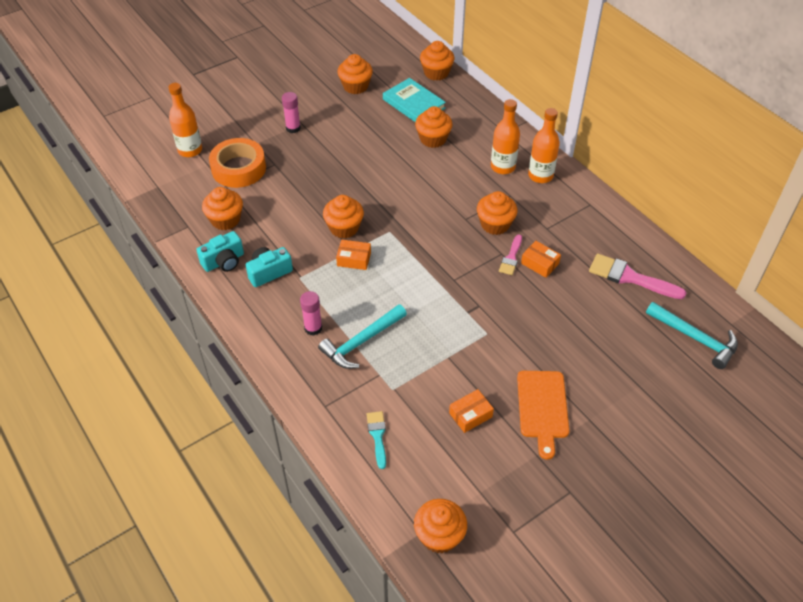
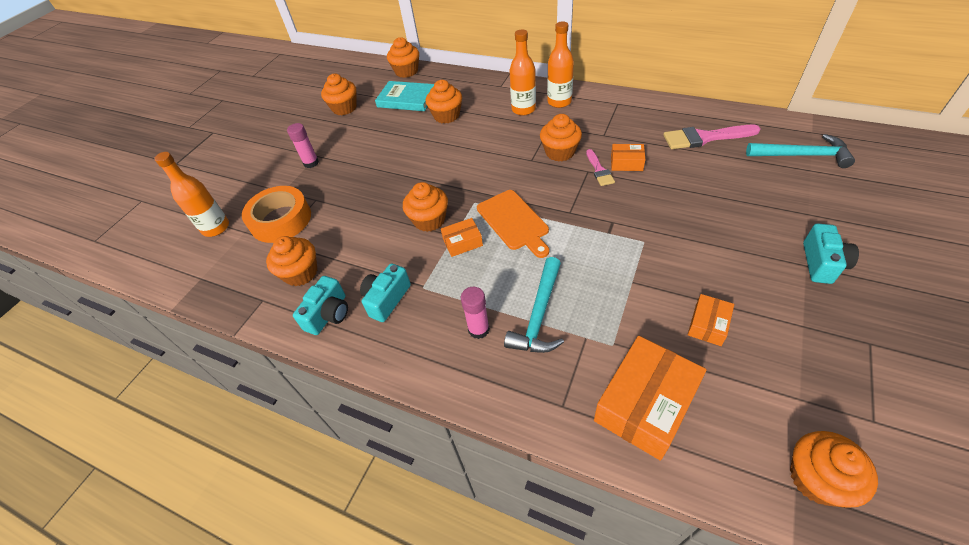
camera: 25 degrees left, 0 degrees up
(377, 436) = (645, 404): turquoise brush -> orange box
(543, 408) = (759, 279): orange cutting board -> orange cutting board (514, 222)
(603, 425) = (822, 263): none -> turquoise camera

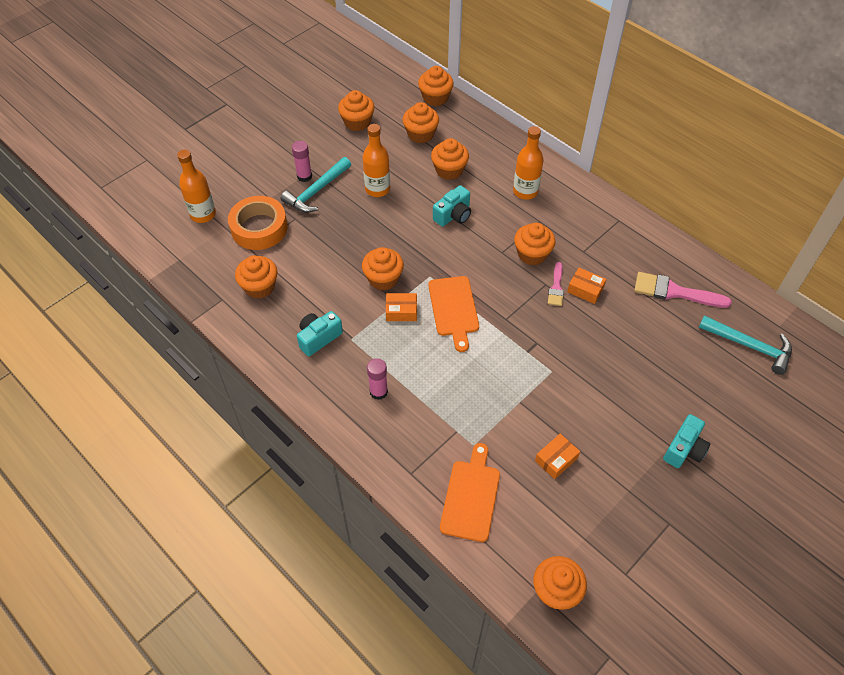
camera: 15 degrees right, 5 degrees up
(329, 314) = (269, 333): turquoise camera -> turquoise camera (453, 215)
(407, 99) = (420, 134): turquoise book -> orange cupcake
(539, 315) = (431, 399): turquoise hammer -> turquoise hammer (316, 191)
(559, 102) = (564, 196): orange bottle -> orange bottle (377, 189)
(645, 404) = (471, 496): orange box -> orange cutting board

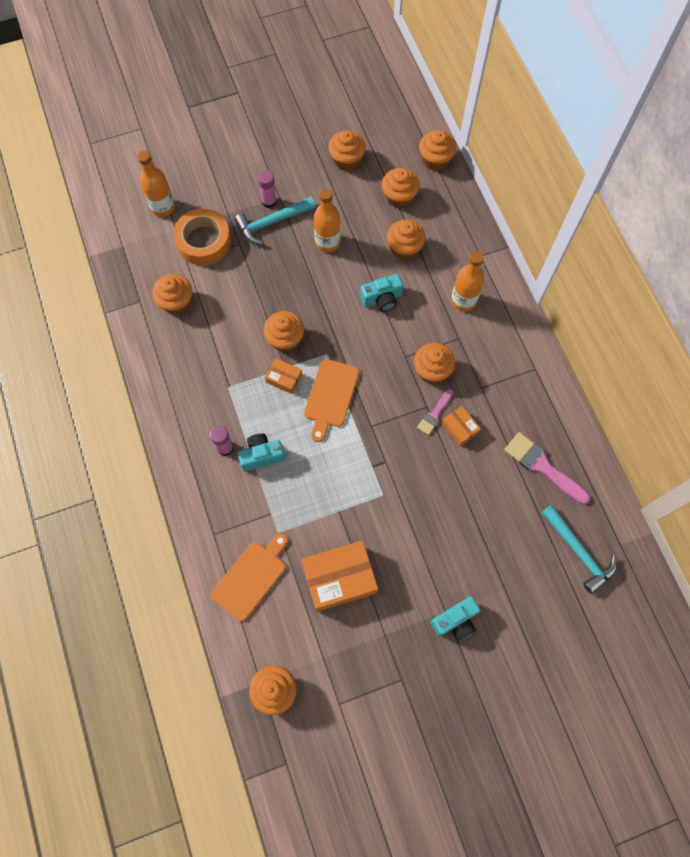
camera: 25 degrees right, 15 degrees up
(319, 338) = (201, 374): turquoise camera -> turquoise camera (261, 455)
(556, 459) = (339, 578): orange box -> orange box, size x1.98

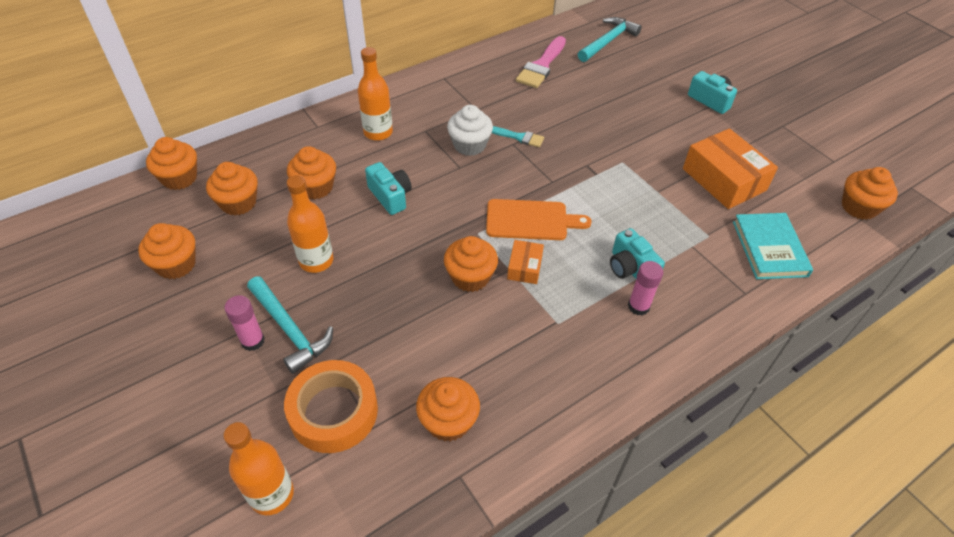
camera: 105 degrees left, 20 degrees down
(251, 577) = (769, 248): orange cutting board -> turquoise book
(432, 370) = (469, 145): orange cupcake -> white cupcake
(434, 414) = (519, 137): pink brush -> turquoise brush
(460, 428) = (526, 118): orange box -> none

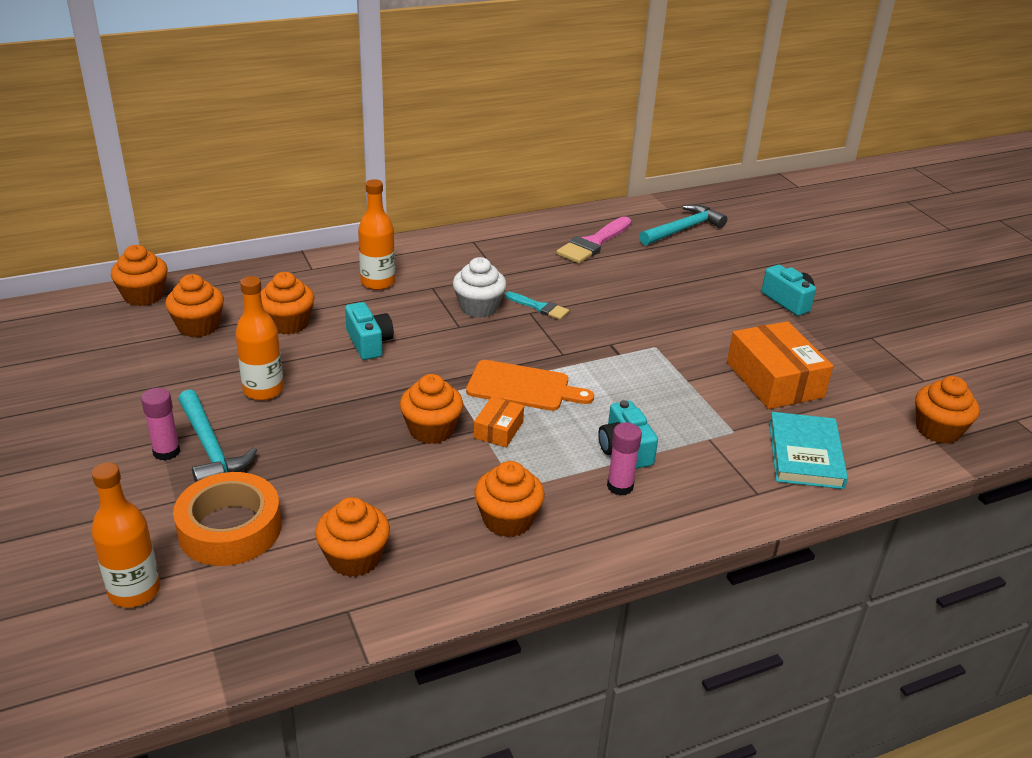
camera: 10 degrees right, 15 degrees down
(176, 264) = (111, 372): orange cupcake -> orange cupcake (508, 520)

